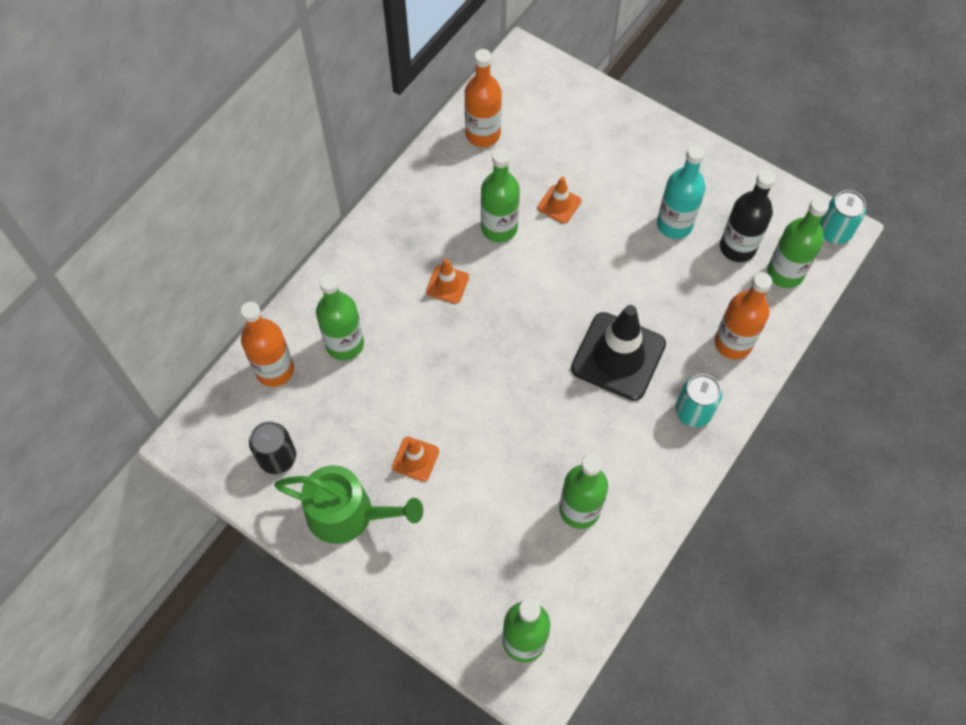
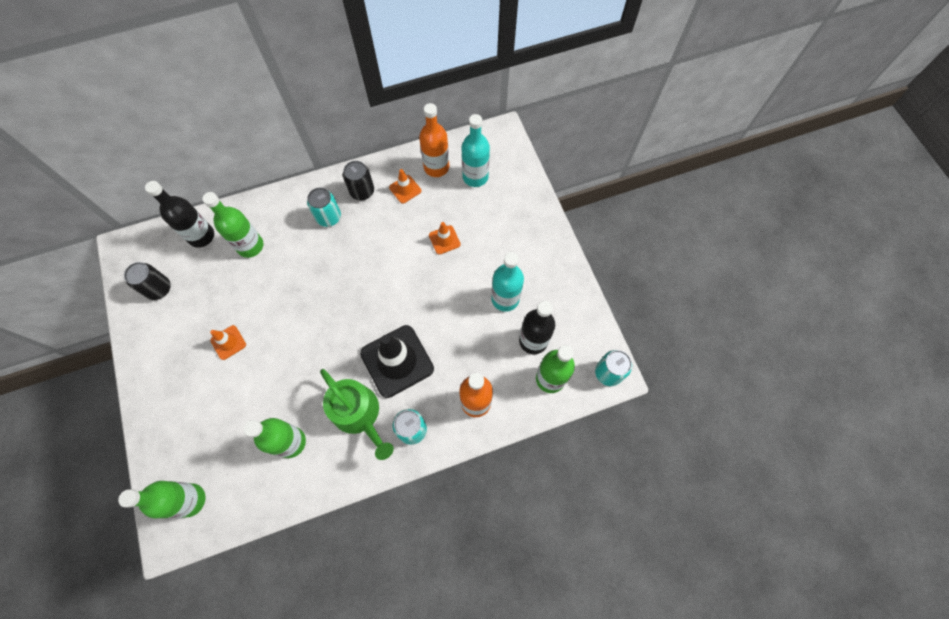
camera: 35 degrees right, 5 degrees up
(275, 370) = (201, 236): orange bottle -> black bottle
(348, 513) = (166, 349): green watering can -> green watering can (359, 415)
(408, 258) = (329, 217): none -> turquoise can
(422, 208) = (362, 191): none -> black can
(447, 284) = (336, 247): orange traffic cone -> orange traffic cone (405, 189)
(499, 228) = (396, 232): green bottle -> none
(534, 120) = (475, 177): none -> turquoise bottle

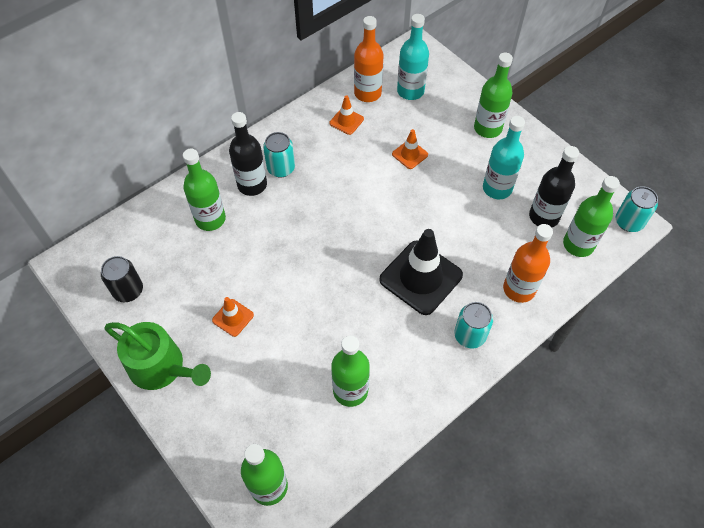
camera: 20 degrees left, 10 degrees down
(201, 236) = (151, 226): black bottle -> black bottle (252, 185)
(359, 415) = (408, 340): green watering can -> green watering can (162, 367)
(362, 191) = (303, 135): black can -> none
(526, 236) = (487, 128): none -> green bottle

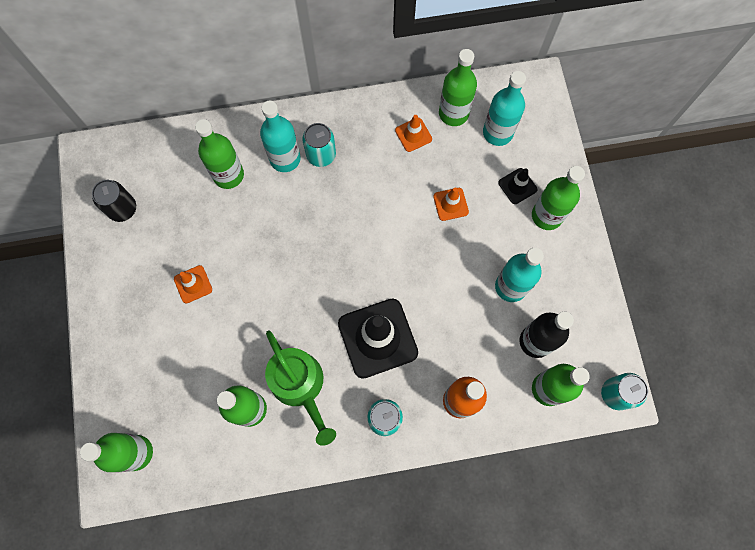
camera: 30 degrees right, 15 degrees up
(162, 367) = (111, 297): green watering can -> green watering can (300, 386)
(252, 185) = (285, 159): black bottle -> turquoise bottle
(367, 93) = (453, 113): orange bottle -> green bottle
(451, 119) = (517, 186): none -> black traffic cone

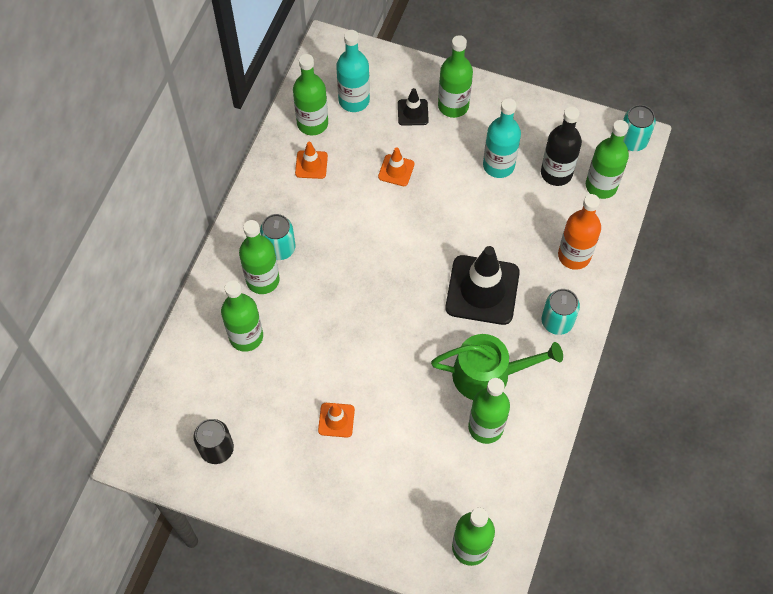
camera: 60 degrees left, 10 degrees down
(285, 159) = (263, 280): turquoise bottle -> green bottle

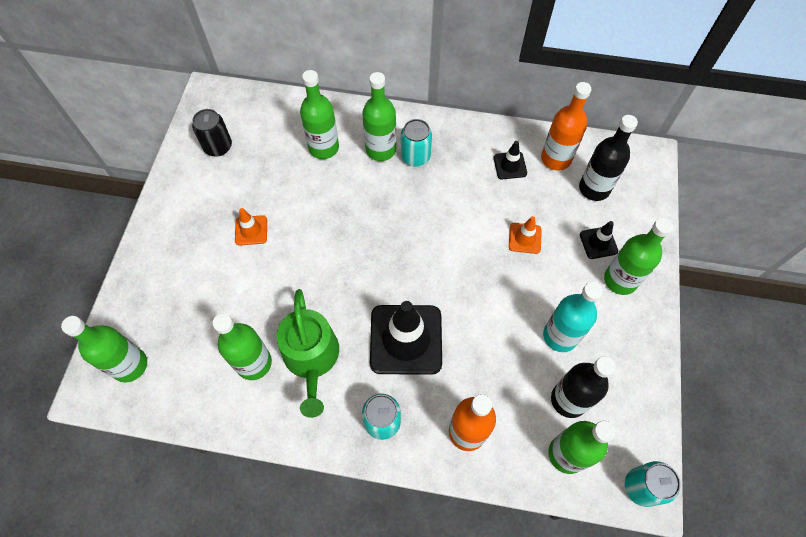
camera: 80 degrees right, 0 degrees up
(311, 165) = (510, 165): orange traffic cone -> black traffic cone
(312, 123) = (556, 159): green bottle -> orange bottle
(354, 100) = (594, 188): turquoise bottle -> black bottle

